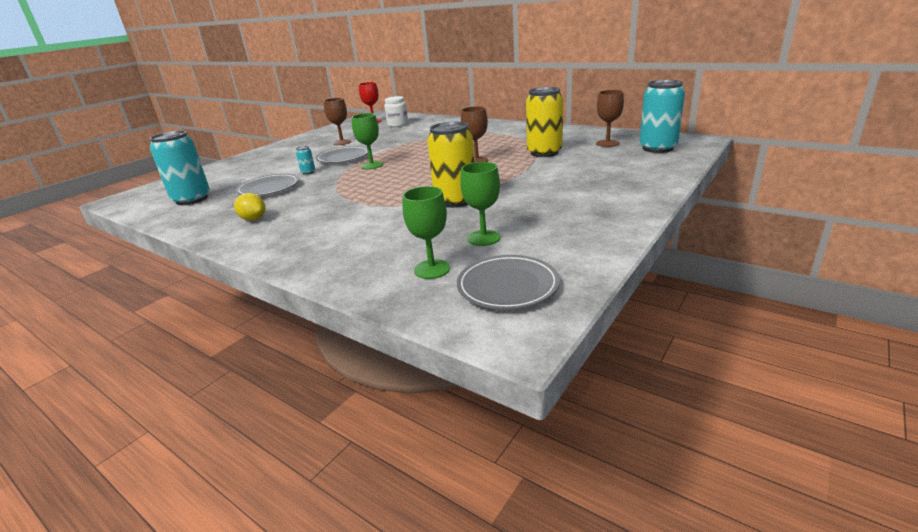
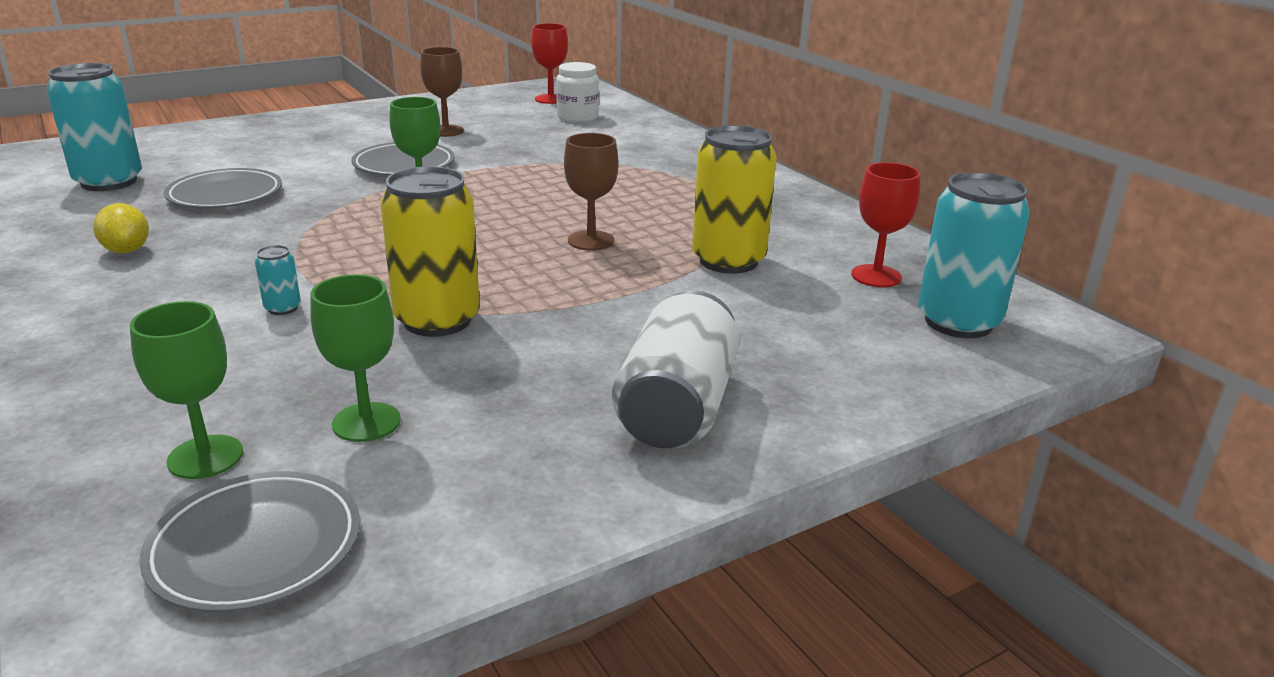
camera: 20 degrees right, 0 degrees up
(308, 172) = (317, 180): turquoise can -> turquoise can (282, 308)
(600, 198) = (677, 408): none -> white can
(607, 143) = (876, 276): brown goblet -> red goblet

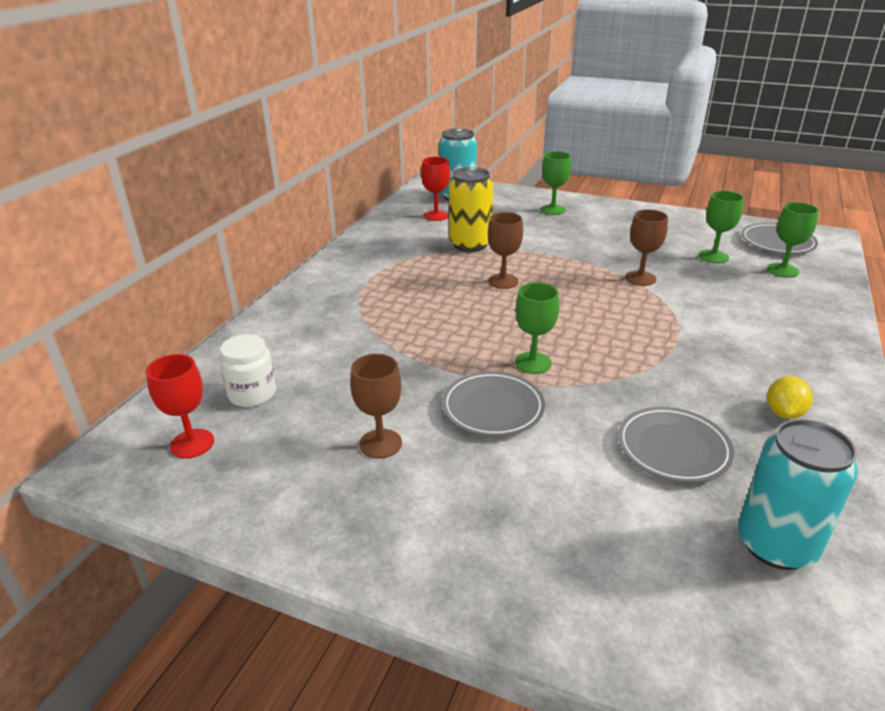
camera: 125 degrees left, 5 degrees up
(282, 308) = (708, 317): turquoise can -> none
(437, 320) = (640, 278): yellow can -> brown goblet
(677, 408) = (602, 218): white can -> none
(785, 380) = (553, 210): none -> green goblet

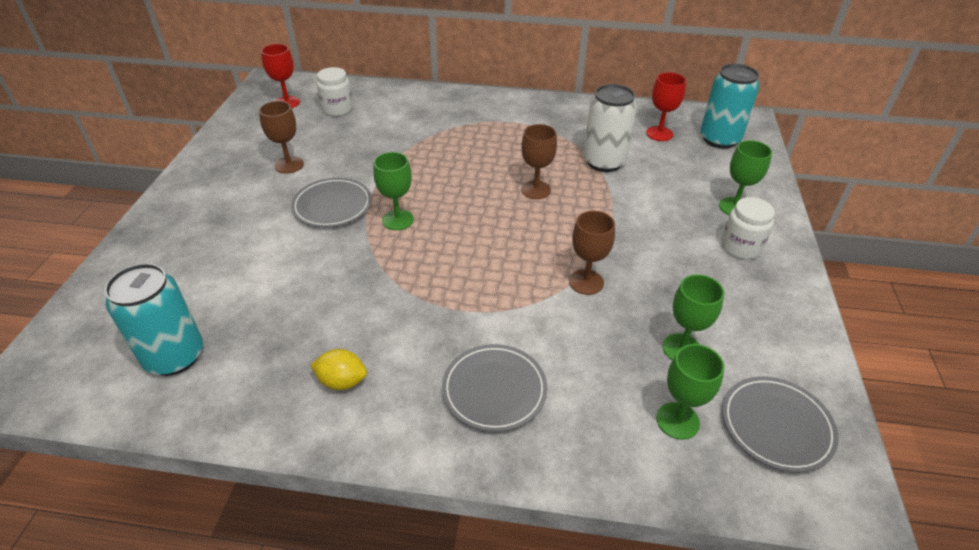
camera: 75 degrees right, 10 degrees up
(470, 244) = (604, 162): yellow can -> white can
(602, 217) = (741, 247): none -> white jar
(673, 448) = (287, 303): grey plate -> grey plate (494, 390)

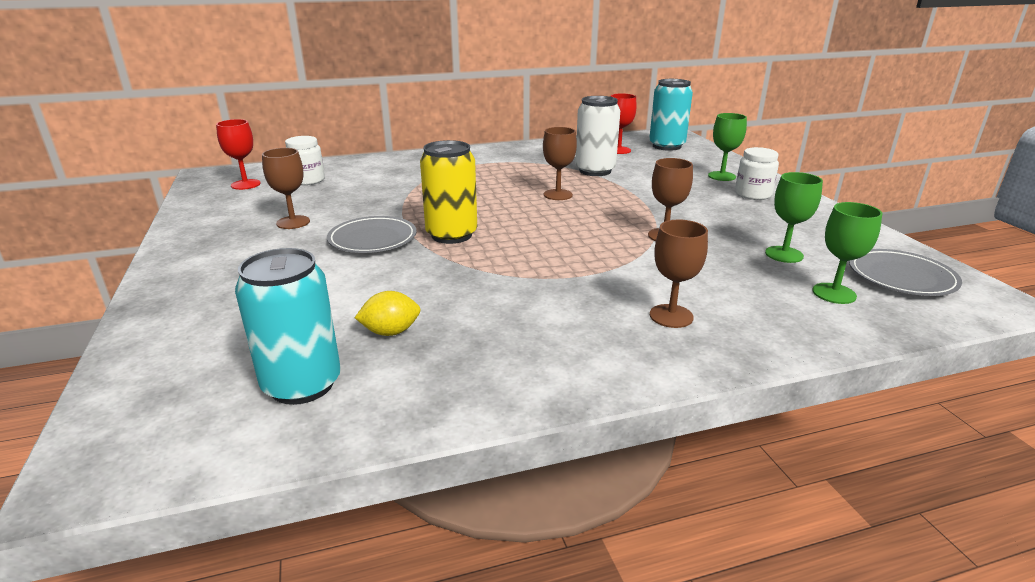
camera: 25 degrees left, 15 degrees down
(342, 381) = (521, 350): yellow lemon -> yellow lemon (391, 332)
(398, 220) = (451, 235): green goblet -> yellow can
(494, 390) = (671, 316): grey plate -> brown goblet

